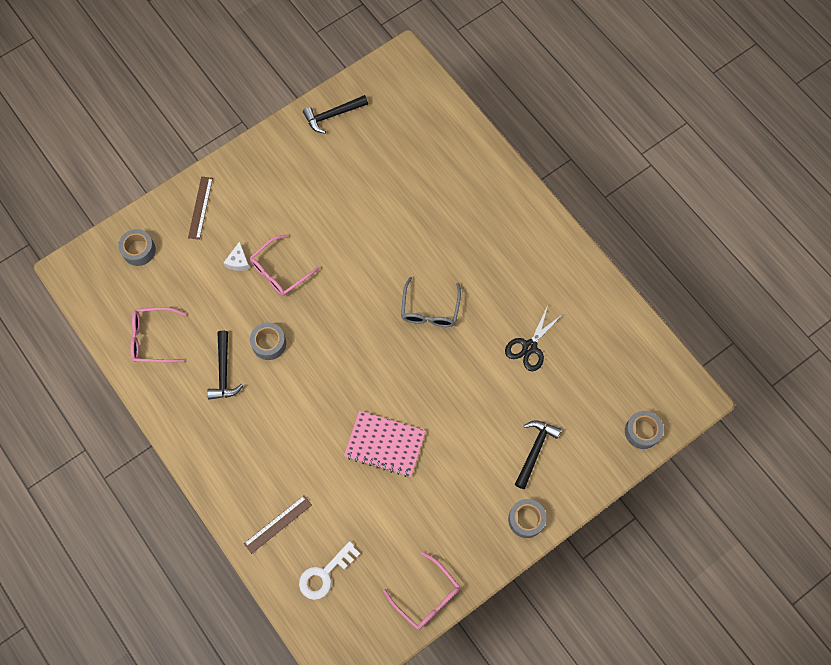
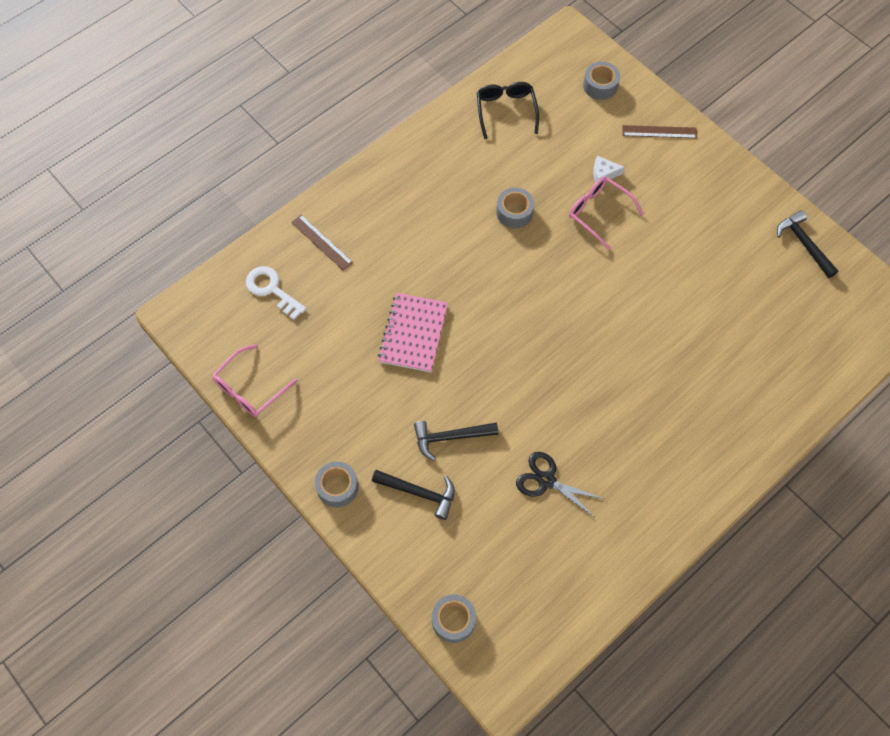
camera: 85 degrees right, 5 degrees down
(152, 338) = (506, 110): pink glasses -> black glasses
(224, 371) = (478, 176): black hammer -> black hammer (450, 437)
(430, 310) = (577, 367): grey glasses -> none

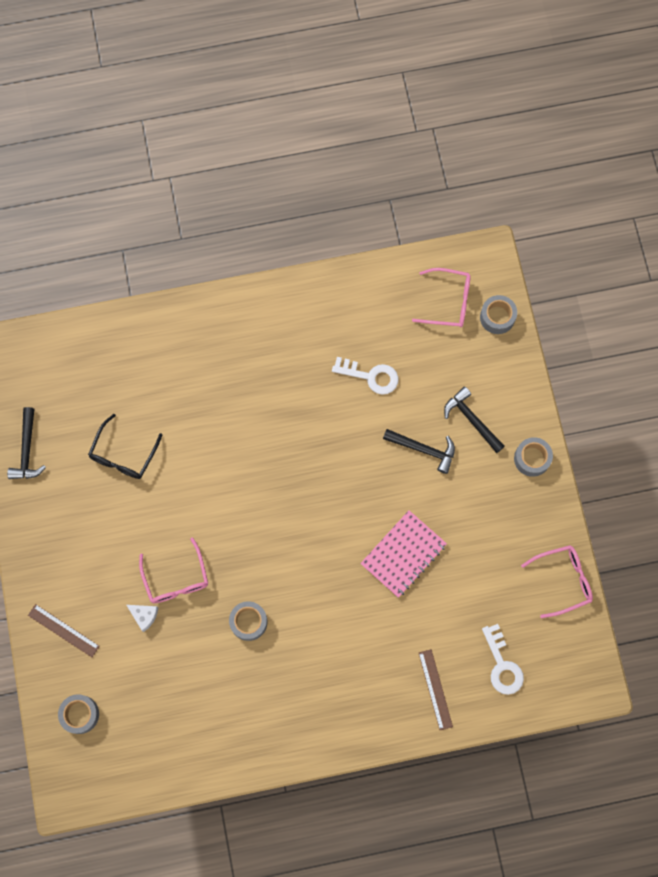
camera: 150 degrees left, 10 degrees up
(506, 110) = (186, 738): black glasses -> black glasses (123, 455)
(515, 607) = (448, 302): none -> pink glasses
(546, 480) = (370, 376): black scissors -> white key

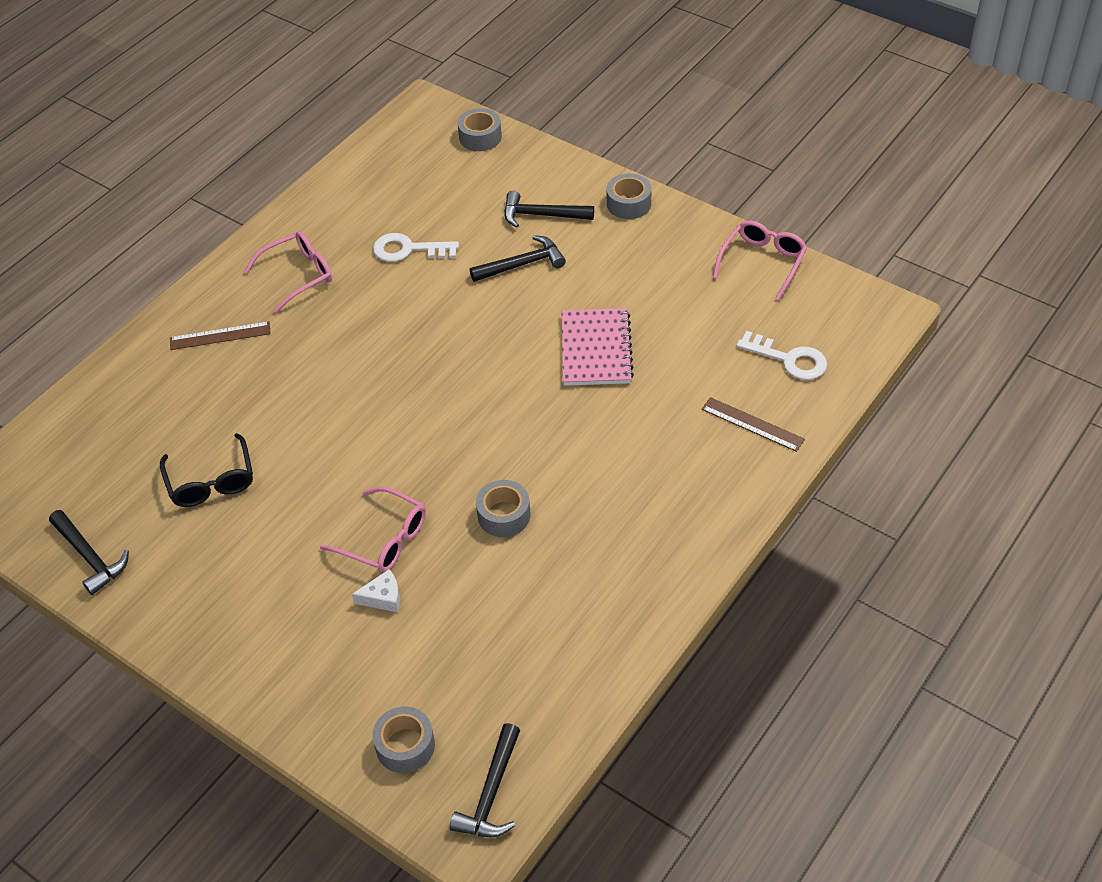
camera: 40 degrees left, 25 degrees down
(63, 630) = (302, 683): brown ruler -> brown ruler (220, 336)
(95, 779) = (491, 793): none -> black hammer
(370, 376) = (409, 250): white key -> white key turned 150 degrees counterclockwise
(448, 302) = (423, 155): pink glasses -> pink glasses (298, 275)

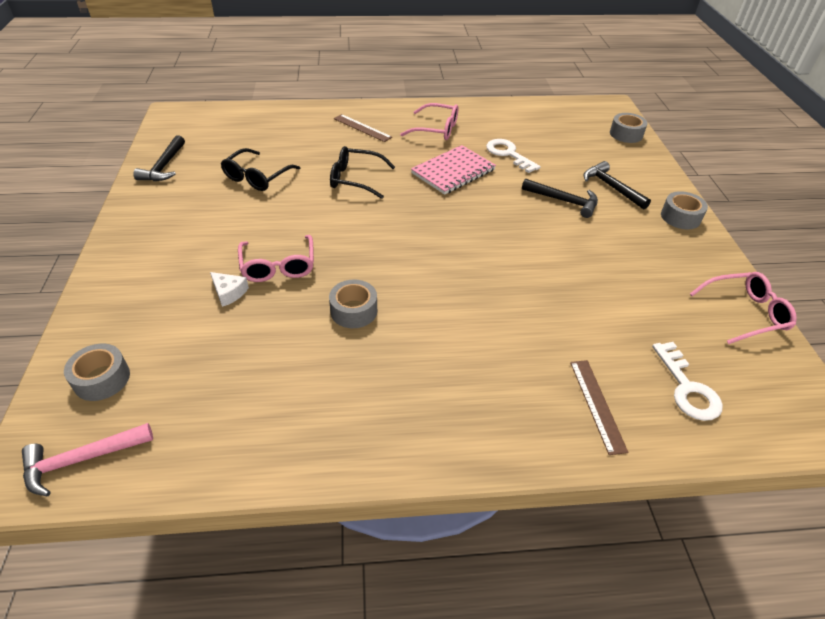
camera: 45 degrees right, 5 degrees down
(310, 399) = (355, 179): none -> black glasses
(491, 793) = (82, 460): black hammer -> pink hammer
(595, 349) = (546, 272): pink notebook -> pink notebook (453, 171)

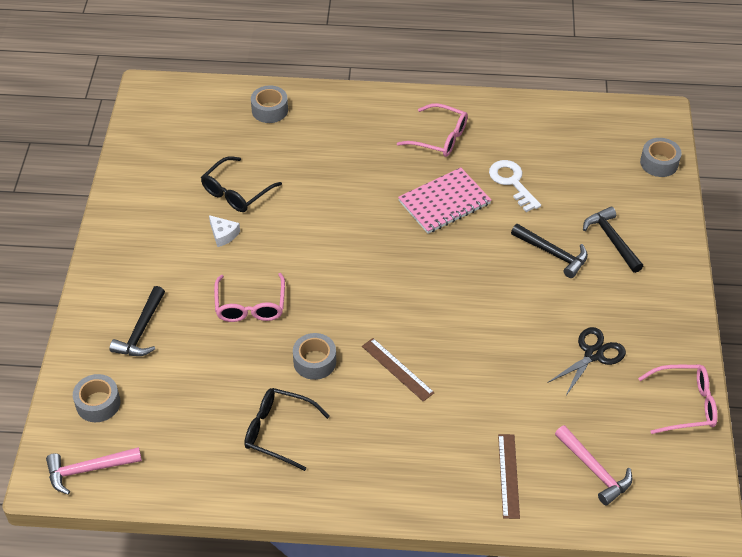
camera: 10 degrees right, 5 degrees up
(164, 166) = (142, 169): black hammer -> black hammer (141, 330)
(229, 293) = (204, 330): white cheese -> white cheese (223, 234)
(355, 179) = (338, 203): black glasses -> black glasses (278, 431)
(362, 128) = (356, 129): brown ruler -> brown ruler (397, 369)
(636, 277) = (593, 354): none -> black scissors
(680, 217) = (671, 286): grey tape -> grey tape (269, 110)
(687, 387) = (594, 470): white key -> pink hammer

